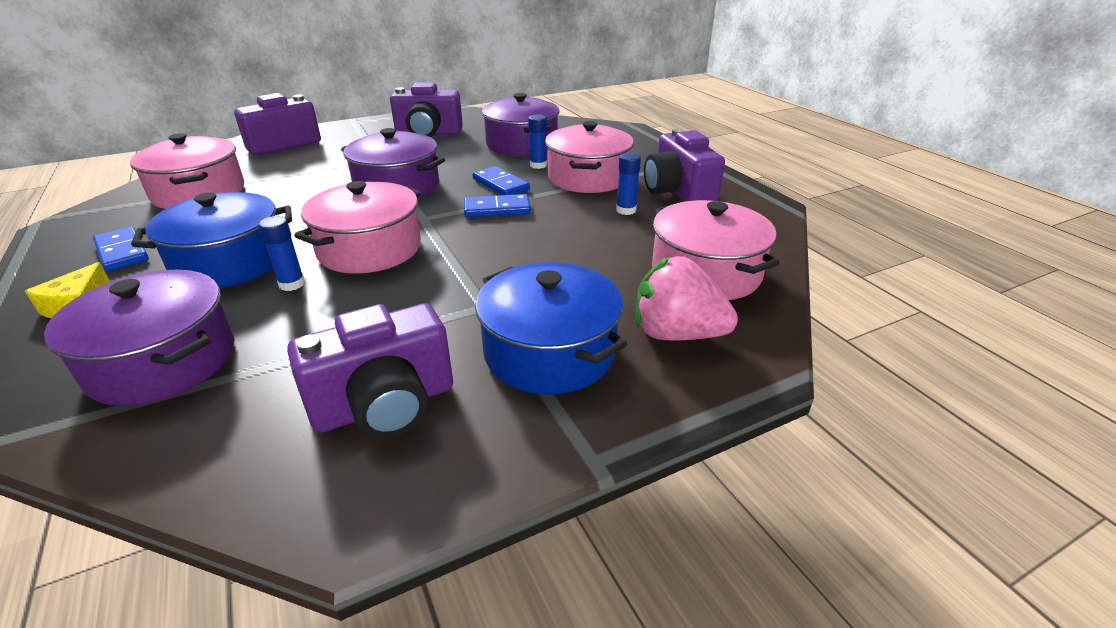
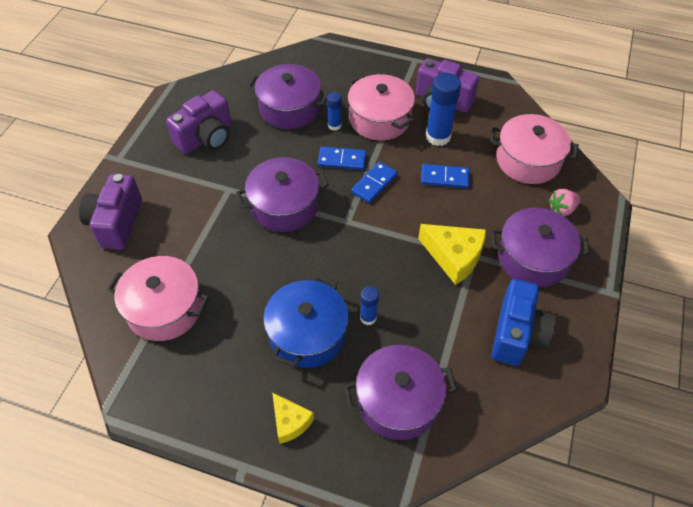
camera: 45 degrees left, 20 degrees up
(122, 252) = (228, 381): blue domino -> blue domino (444, 178)
(369, 249) = (361, 265): pink pot -> none
(385, 405) = (517, 334): purple camera -> blue camera
(462, 294) = (454, 256): none -> yellow cheese
(549, 352) = (533, 258): blue pot -> purple pot
(626, 210) = (438, 136): blue glue stick -> blue glue stick, size x1.82
(676, 334) = (561, 209): pink strawberry -> pink strawberry, size x0.61

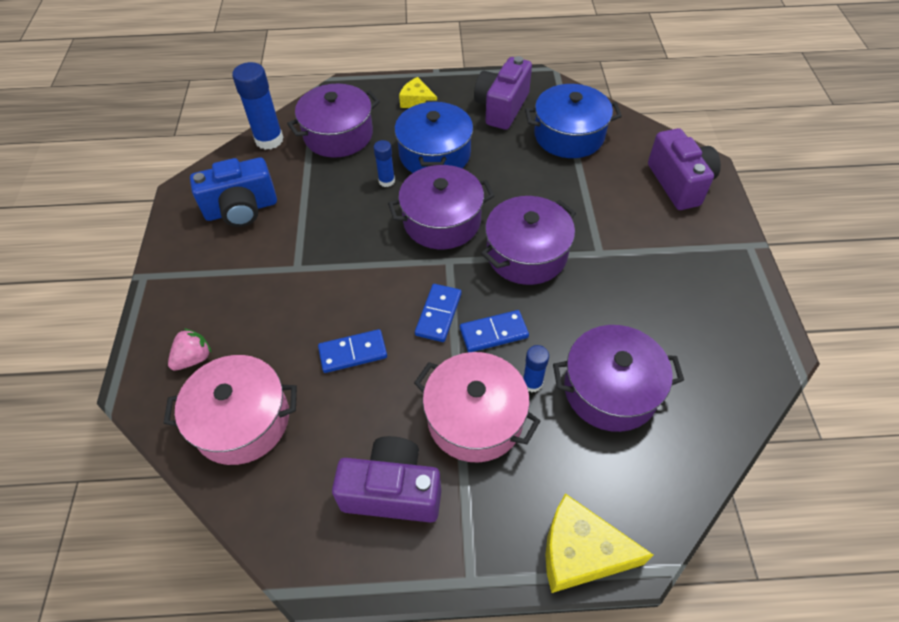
camera: 160 degrees right, 0 degrees up
(164, 308) = (569, 135): pink pot -> blue pot
(206, 138) = (679, 305): purple camera -> purple camera (502, 107)
(438, 136) = (380, 417): blue glue stick -> blue glue stick (269, 140)
(454, 256) = (318, 260): yellow cheese -> yellow cheese (580, 552)
(517, 334) = (241, 209): blue camera -> blue camera turned 105 degrees counterclockwise
(533, 258) = (229, 285): purple pot -> purple pot (442, 221)

